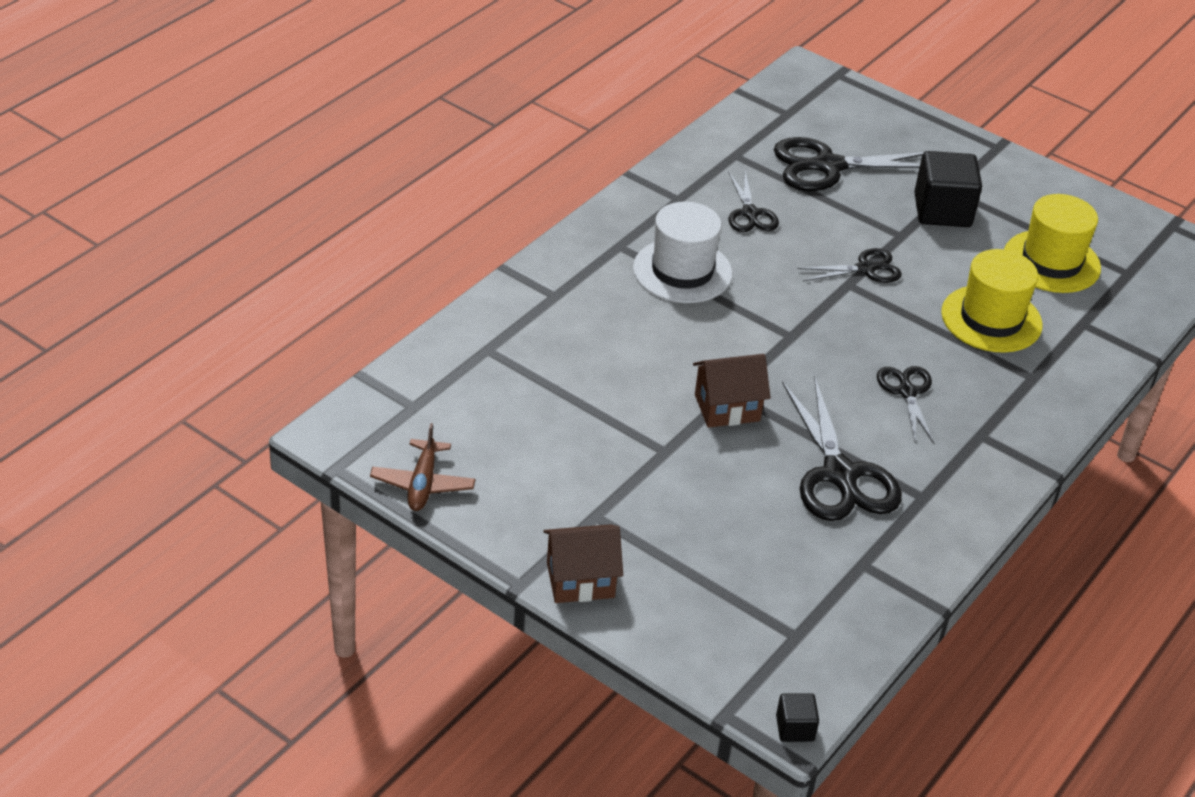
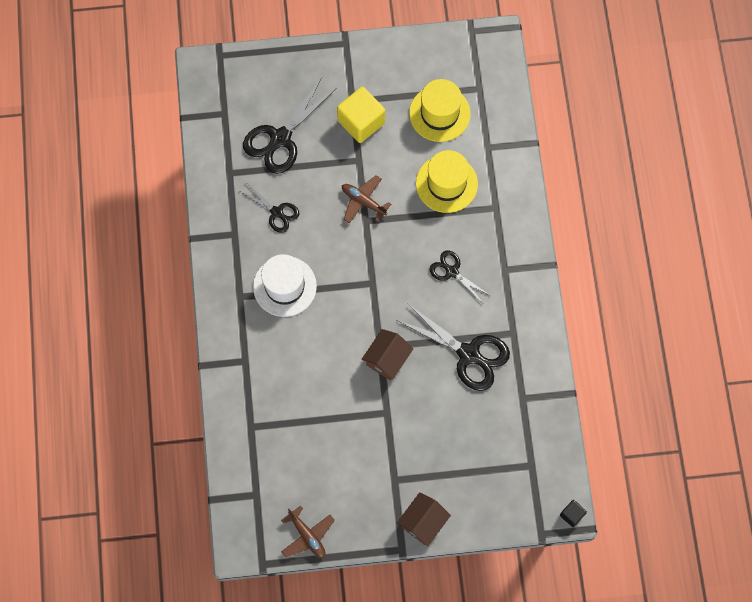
camera: 40 degrees left, 30 degrees up
(866, 269) = (363, 202): black scissors -> brown plane
(942, 211) = (361, 122): black cube -> yellow cube

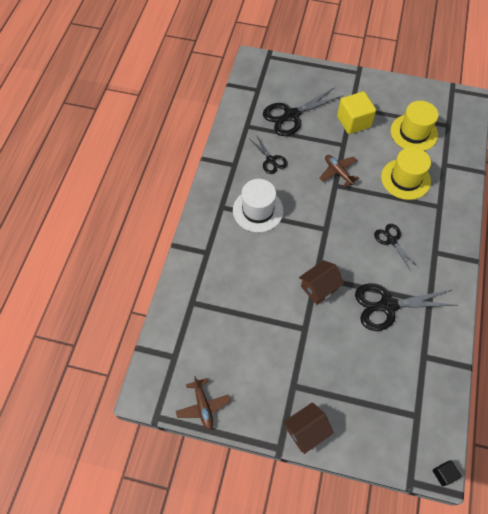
camera: 20 degrees right, 10 degrees down
(469, 354) = (387, 306): black scissors -> black scissors turned 120 degrees clockwise

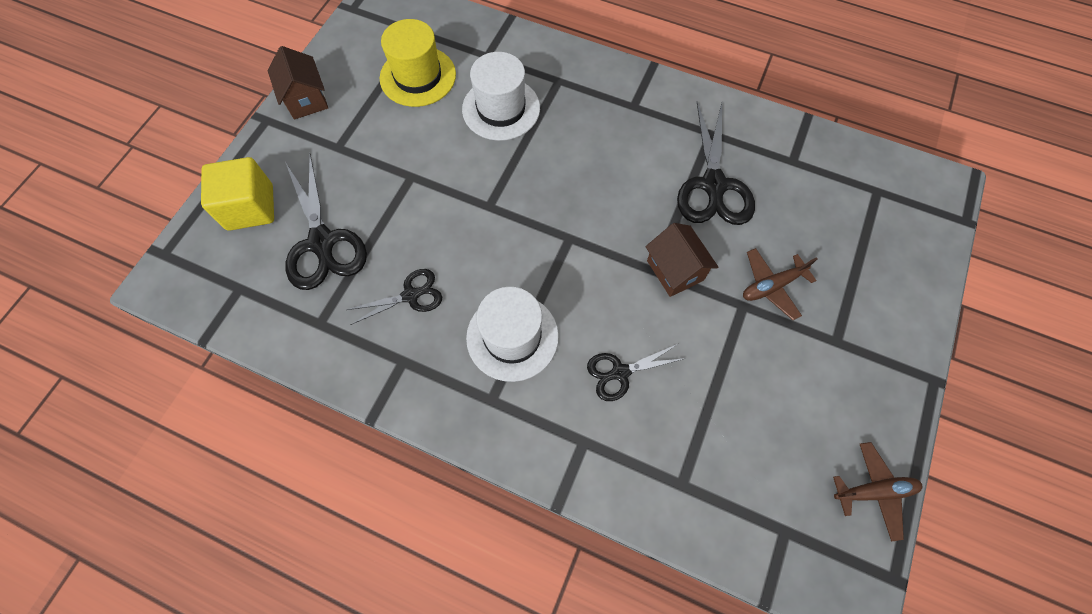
camera: 80 degrees left, 5 degrees up
(306, 431) = (907, 337): brown house -> brown house (306, 99)
(338, 172) = (464, 196): brown plane -> brown plane (772, 286)
(353, 122) = (369, 151): yellow cube -> yellow cube (250, 207)
(391, 240) = (606, 153): black scissors -> black scissors (620, 372)
(405, 179) = (501, 109): yellow hat -> white hat
(443, 474) = (953, 181): black cube -> none

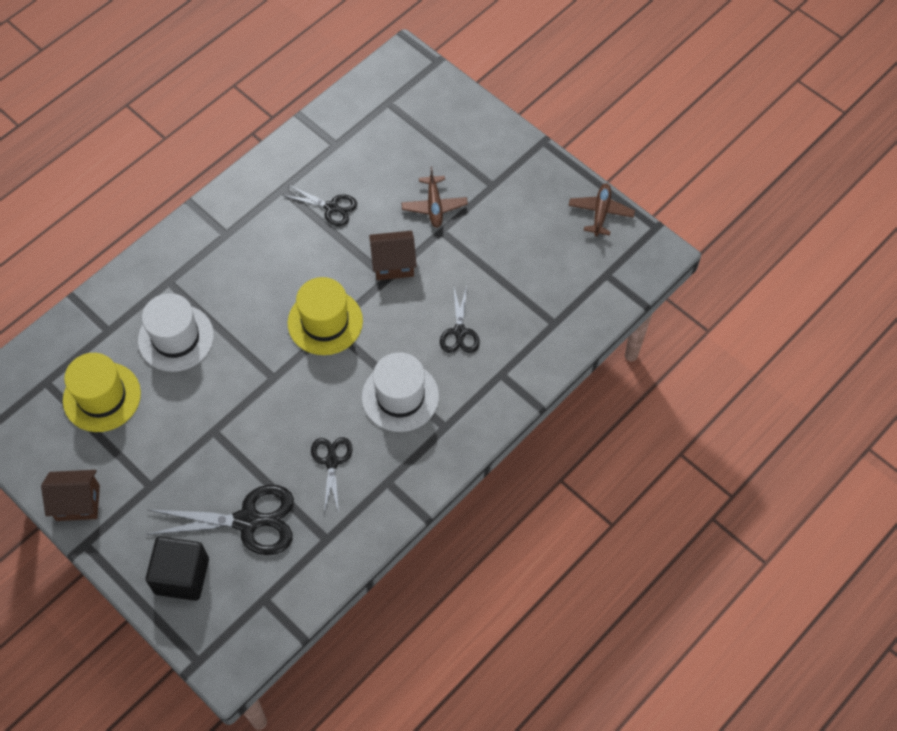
camera: 70 degrees left, 5 degrees down
(250, 207) = (182, 576): yellow cube -> black cube
(573, 229) = (325, 322): none -> yellow hat
(713, 185) = (331, 207): black scissors -> black scissors, size x0.57

